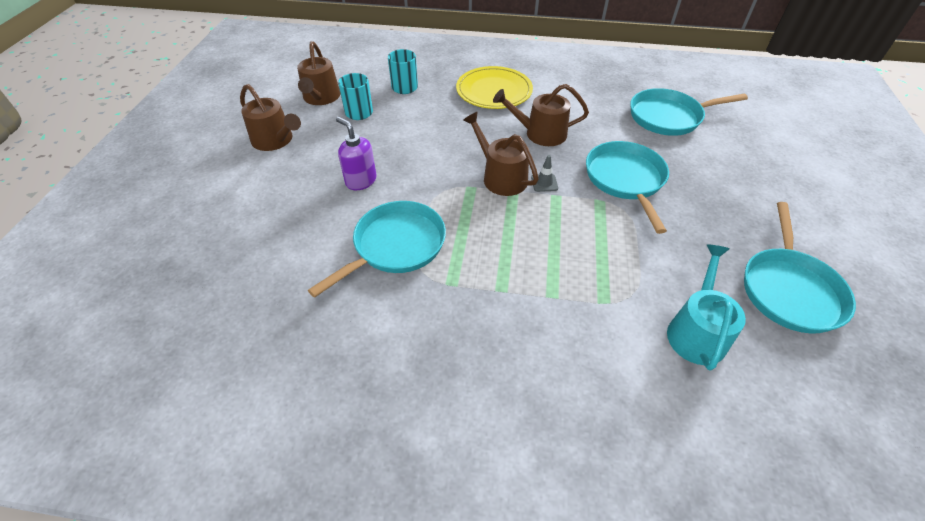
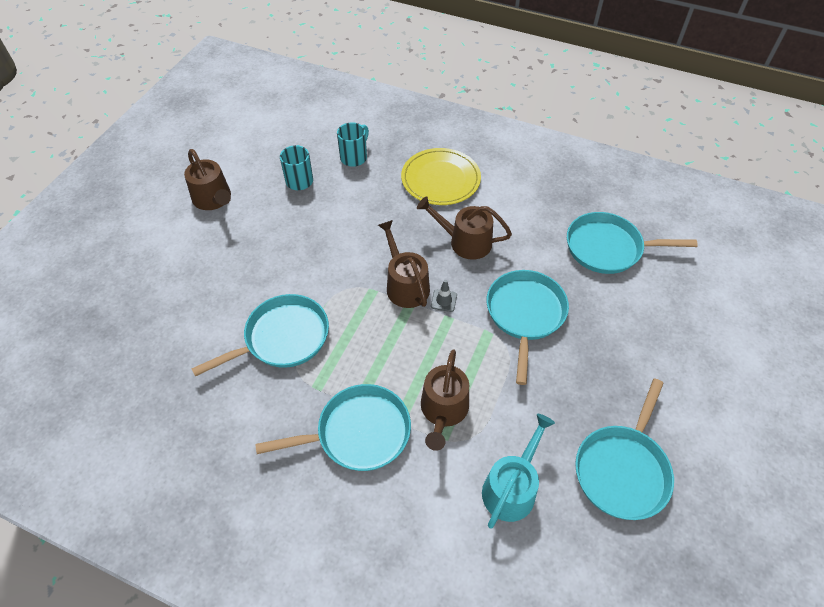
camera: 15 degrees right, 5 degrees up
(321, 98) = (269, 156): brown watering can -> brown watering can (443, 410)
(361, 181) = (275, 261): purple soap dispenser -> none
(515, 317) = (358, 433): none -> turquoise pan

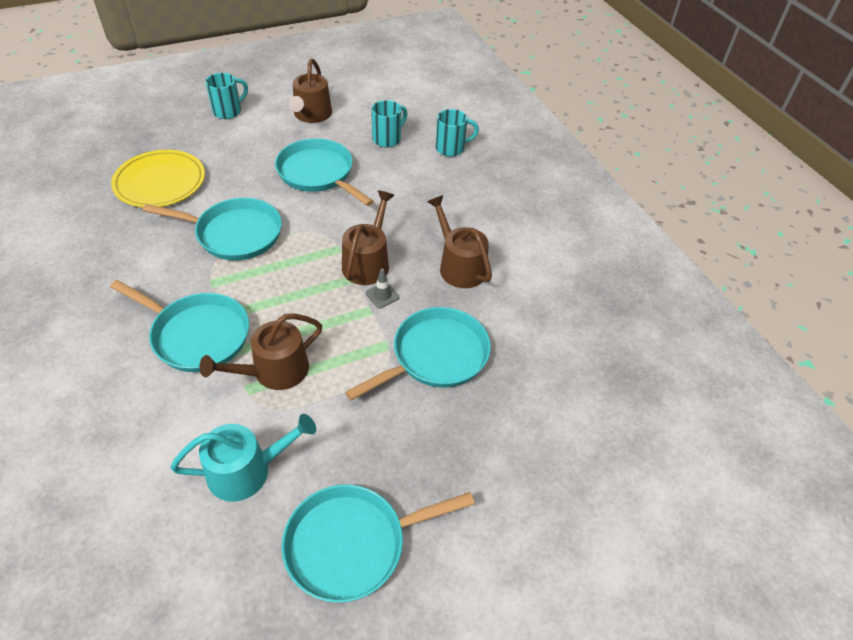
camera: 40 degrees right, 5 degrees down
(137, 242) = (228, 111): none -> turquoise mug
(440, 179) = (502, 207): yellow plate -> yellow plate (160, 182)
(608, 248) = (588, 363): turquoise pan -> turquoise pan (318, 174)

